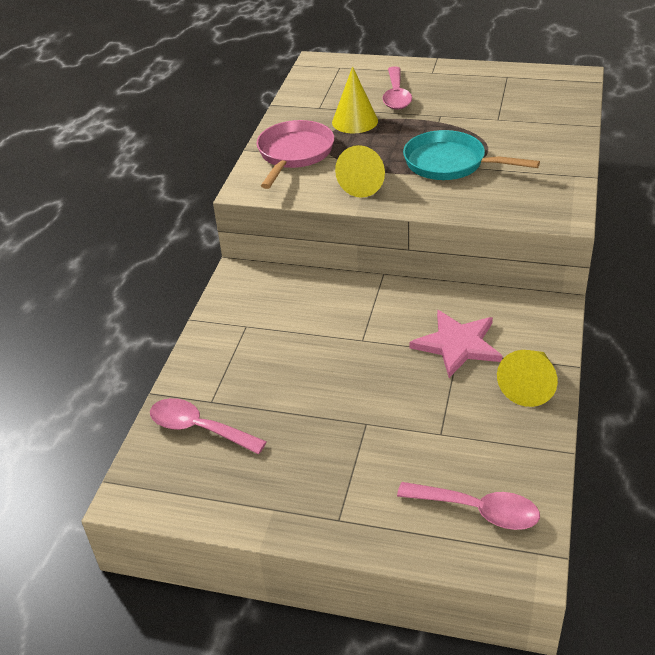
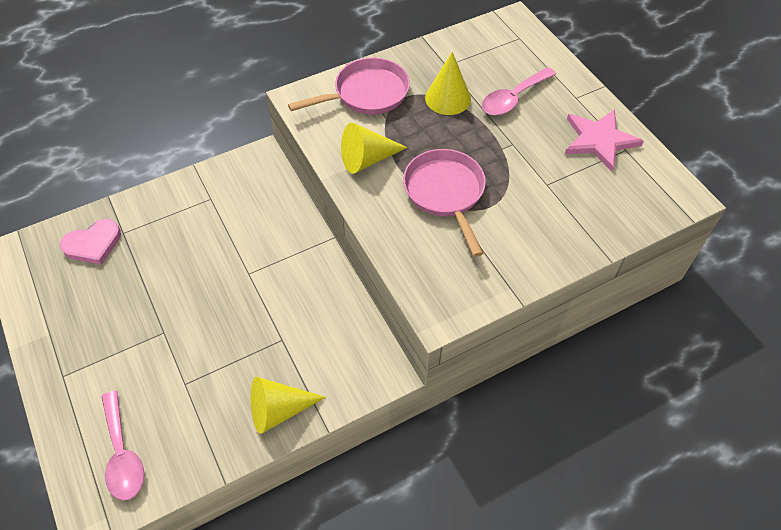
camera: 45 degrees right, 15 degrees up
(198, 428) = (93, 244): pink spoon -> pink heart
(450, 163) = (445, 193): turquoise pan -> pink pan
(457, 345) = (289, 335): pink star -> pink star (599, 140)

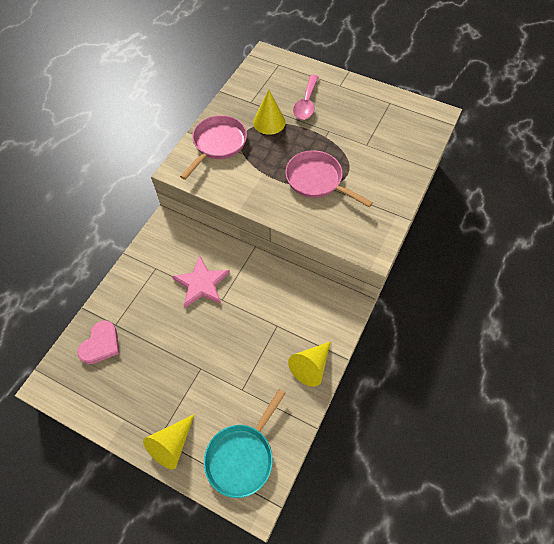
camera: 35 degrees left, 5 degrees up
(123, 454) = (242, 456): pink spoon -> turquoise pan
(367, 159) = (254, 185): yellow cone -> yellow cone (171, 445)
(599, 140) = (372, 104): pink star -> pink star (201, 283)

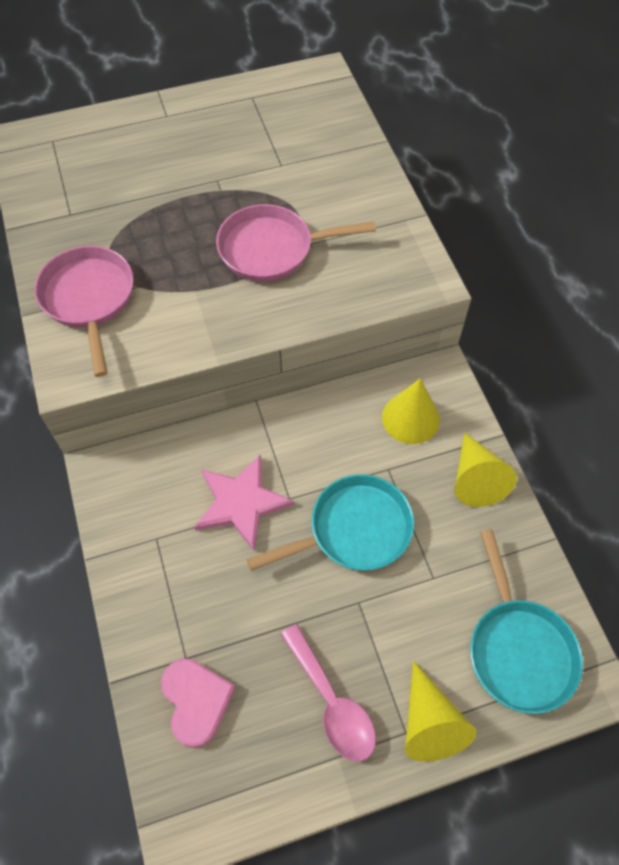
camera: 45 degrees left, 0 degrees up
(232, 337) = (353, 530): none -> turquoise pan
(269, 122) = (127, 222): yellow cone -> yellow cone (410, 418)
(306, 103) = (149, 166): pink spoon -> pink spoon (332, 702)

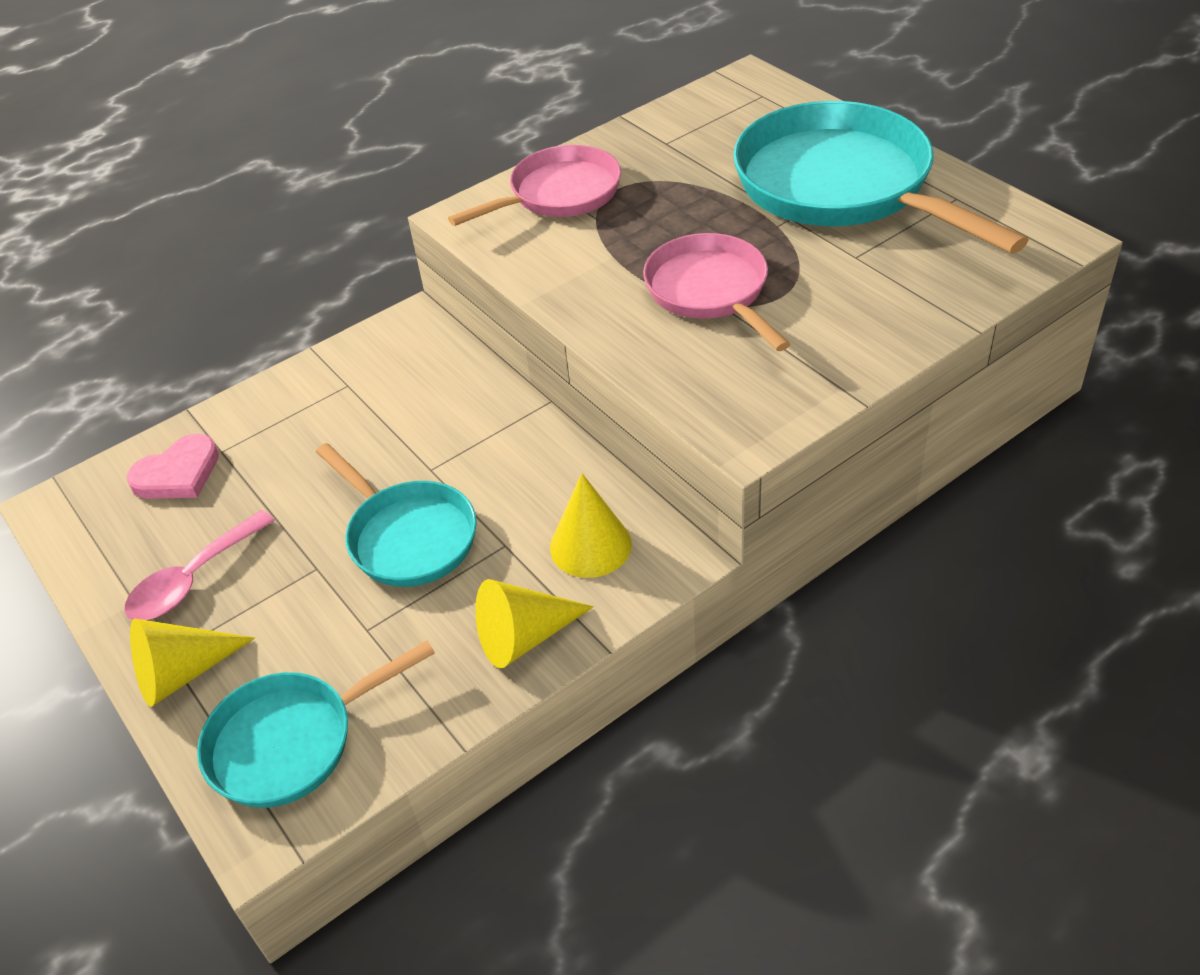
camera: 75 degrees right, 15 degrees down
(200, 142) = (842, 187): none -> turquoise pan
(241, 503) = (411, 432): pink star -> none

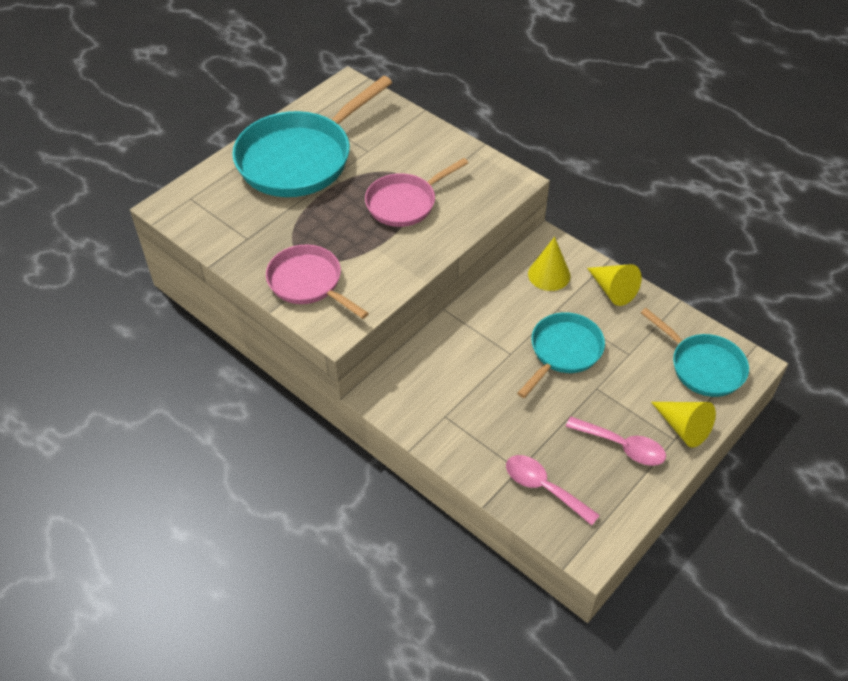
camera: 105 degrees left, 5 degrees up
(178, 473) = (543, 487): pink heart -> pink spoon

